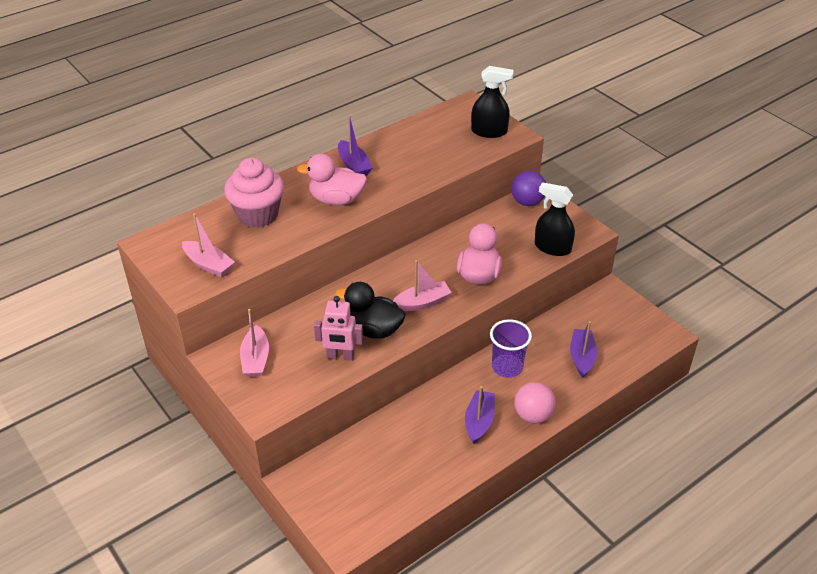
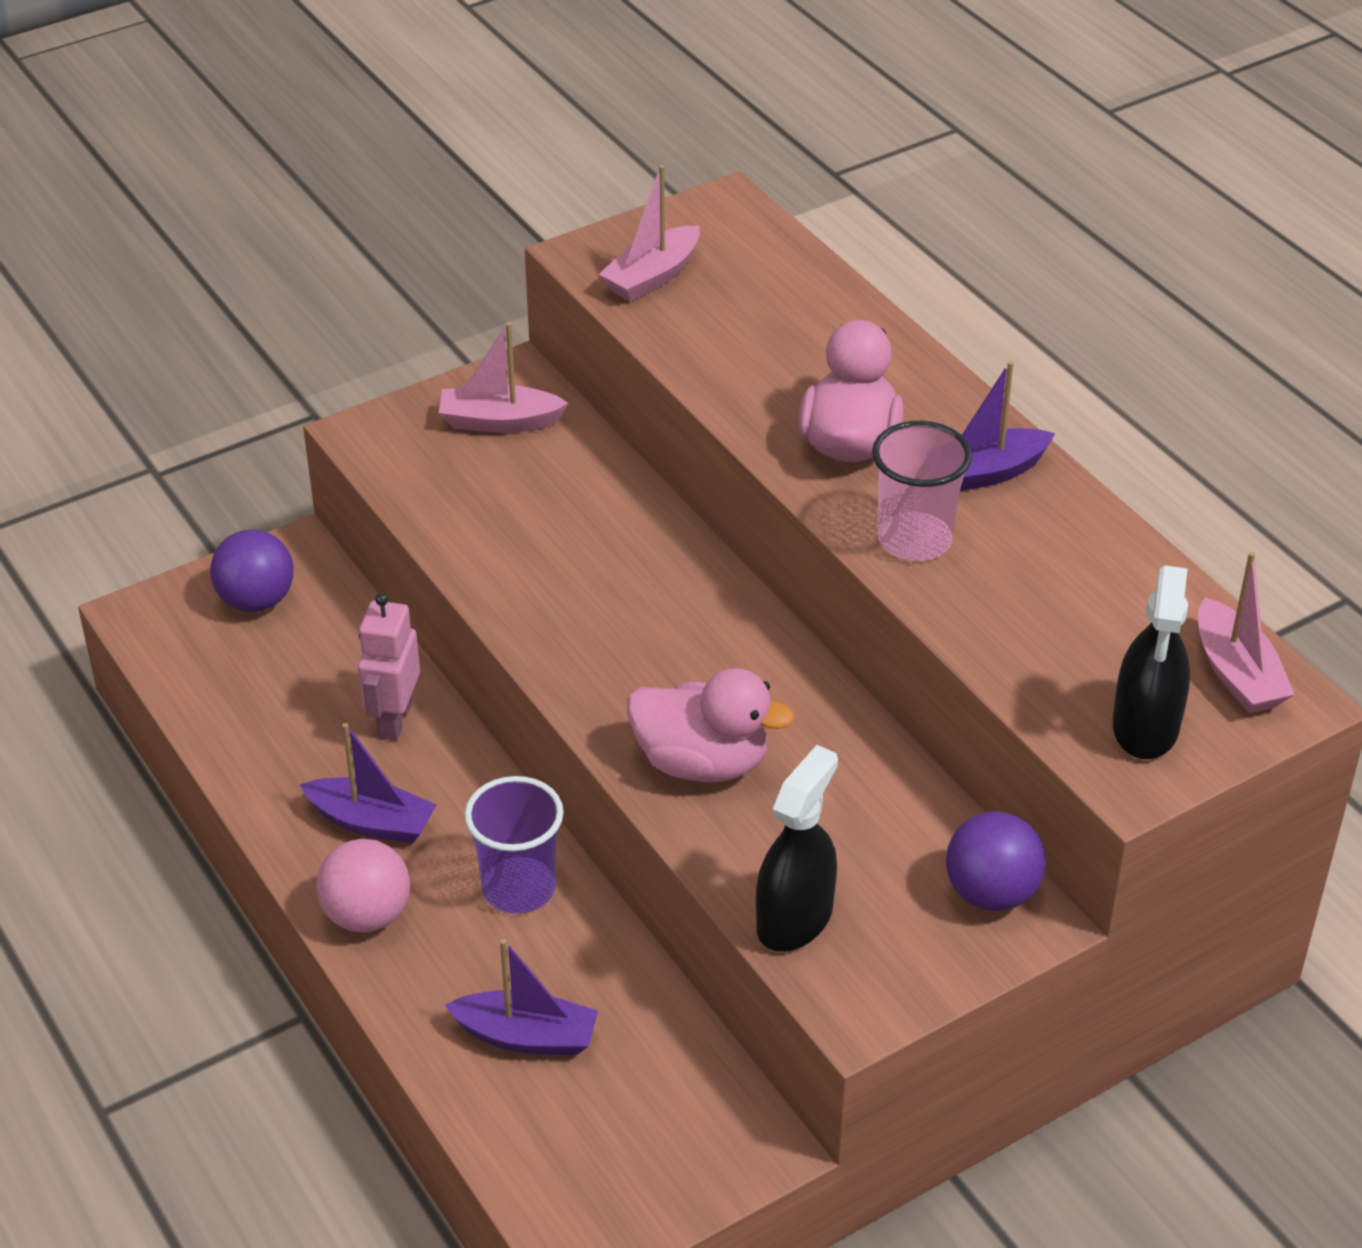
camera: 95 degrees right, 0 degrees up
(258, 215) = (805, 333): pink cupcake -> none
(333, 491) = (256, 600): none -> purple ball
(340, 356) = (482, 531): pink robot -> pink robot (394, 720)
(373, 329) = (550, 580): black duck -> none
(397, 182) = (914, 540): none -> pink cup
(422, 303) = (621, 659): pink boat -> pink boat (1237, 674)

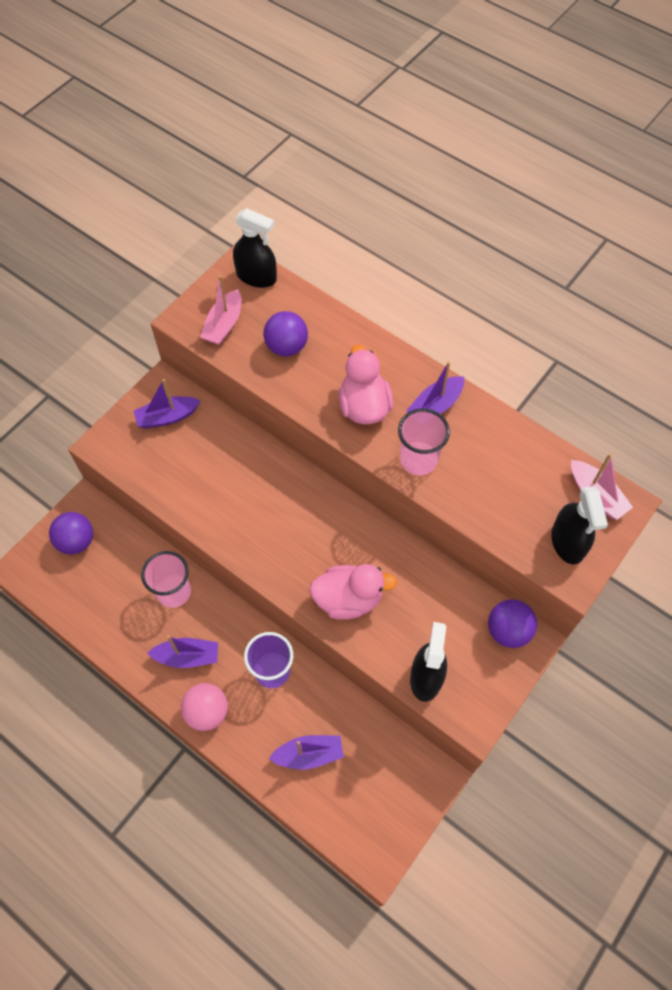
camera: 20 degrees left, 20 degrees up
(394, 720) = (174, 592): pink robot -> pink cup
(499, 422) = (167, 417): pink boat -> purple boat
(744, 225) = (256, 276): none -> black spray bottle
(749, 330) = (286, 347): none -> purple ball

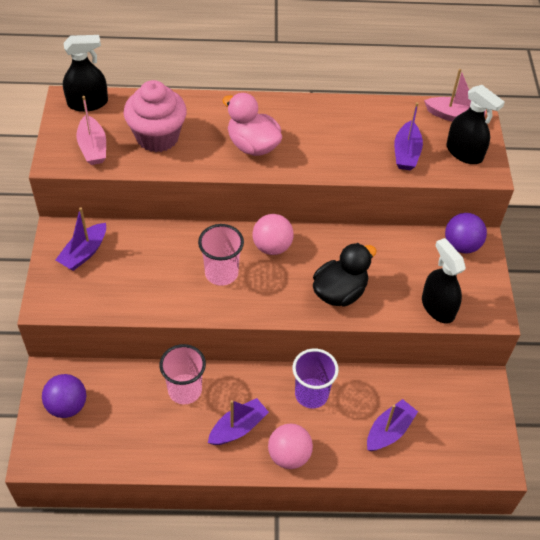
camera: 40 degrees left, 10 degrees down
(286, 347) = (157, 137): purple ball -> pink cupcake
(327, 513) = (272, 247): none -> pink ball
(348, 599) = (339, 292): pink duck -> black duck
(418, 460) = (323, 158): pink cup -> pink cup (221, 273)
(435, 406) = (302, 119): purple boat -> purple boat (406, 153)

